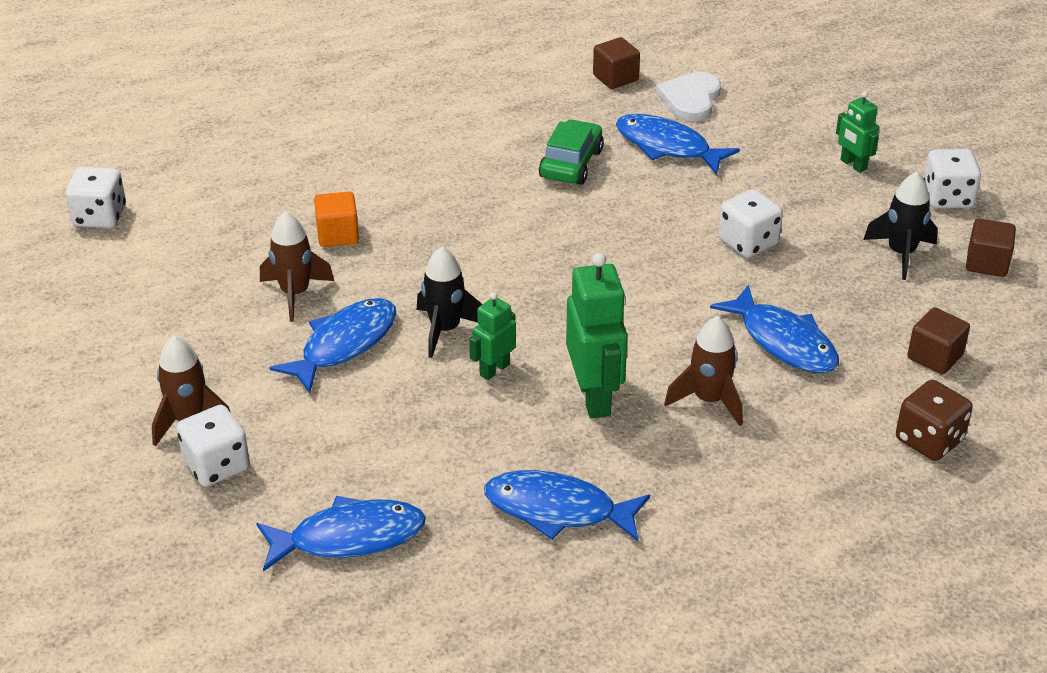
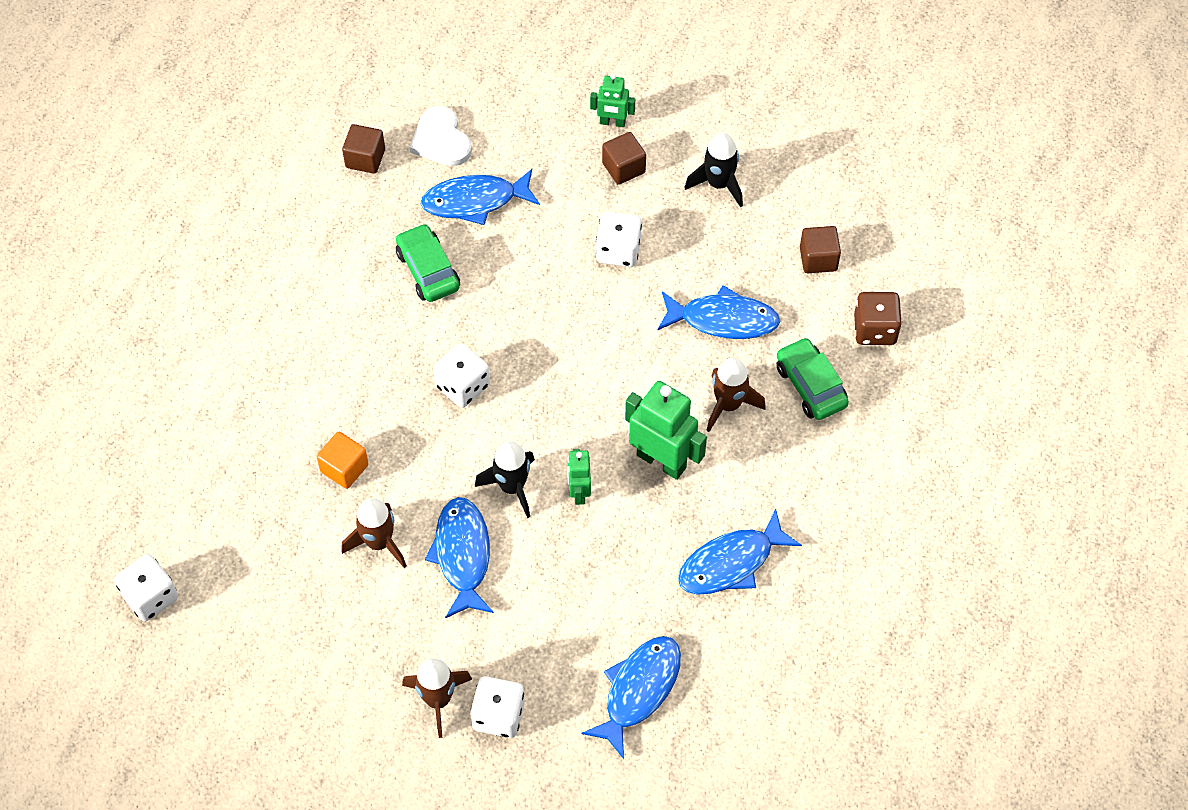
camera: 45 degrees left, 20 degrees up
(808, 438) = (810, 386): none -> green car
(947, 197) = (698, 108): white dice -> white dice (462, 386)
(986, 263) = (775, 151): brown cube -> brown cube (623, 168)

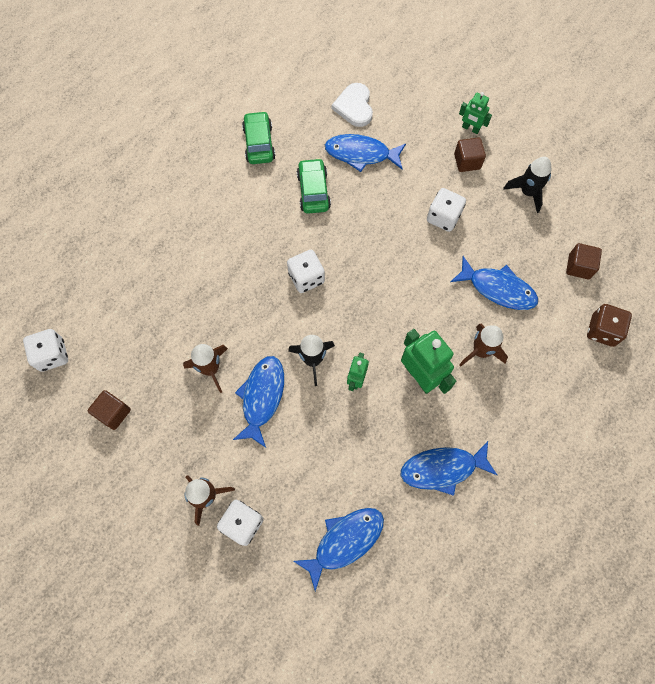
camera: 20 degrees right, 10 degrees up
(344, 468) = (208, 309): orange cube -> none
(365, 158) = (301, 104): brown cube -> brown cube (113, 413)
(810, 386) = (543, 357): green car -> green car (259, 143)

